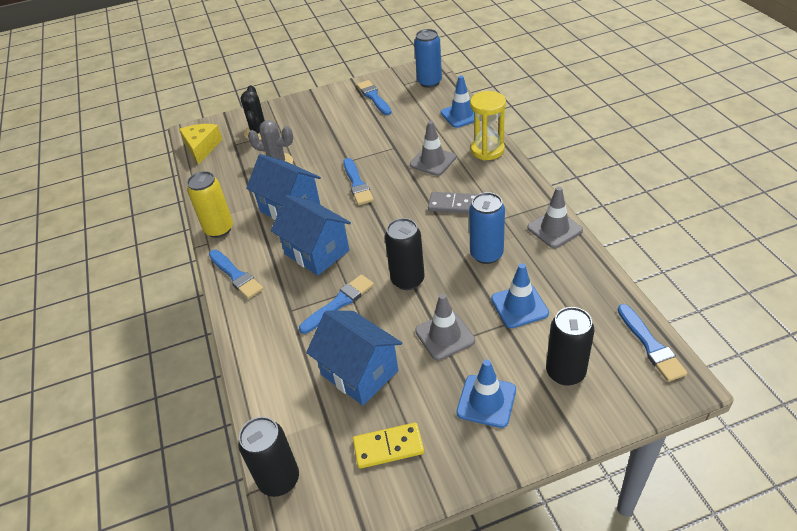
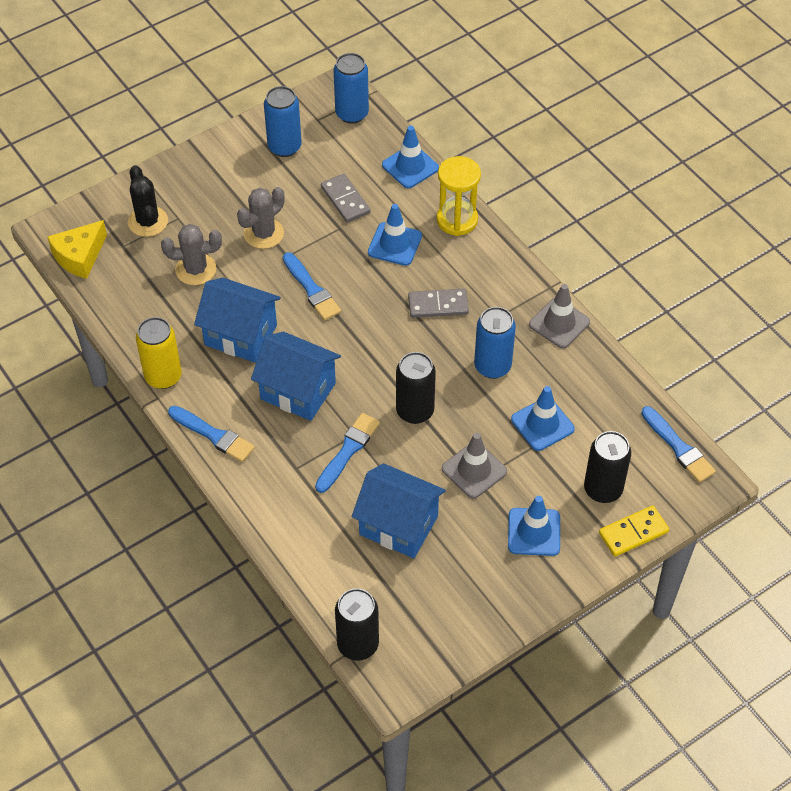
camera: 20 degrees left, 10 degrees up
(202, 148) = (79, 256): yellow cheese -> yellow cheese turned 120 degrees counterclockwise
(336, 146) = (263, 233): none -> grey cactus
(374, 97) = (284, 147): blue brush -> blue can
(388, 447) = (453, 594): yellow domino -> yellow domino (633, 533)
(405, 131) = (345, 200): none -> grey domino
(433, 161) = (394, 244): grey traffic cone -> blue traffic cone

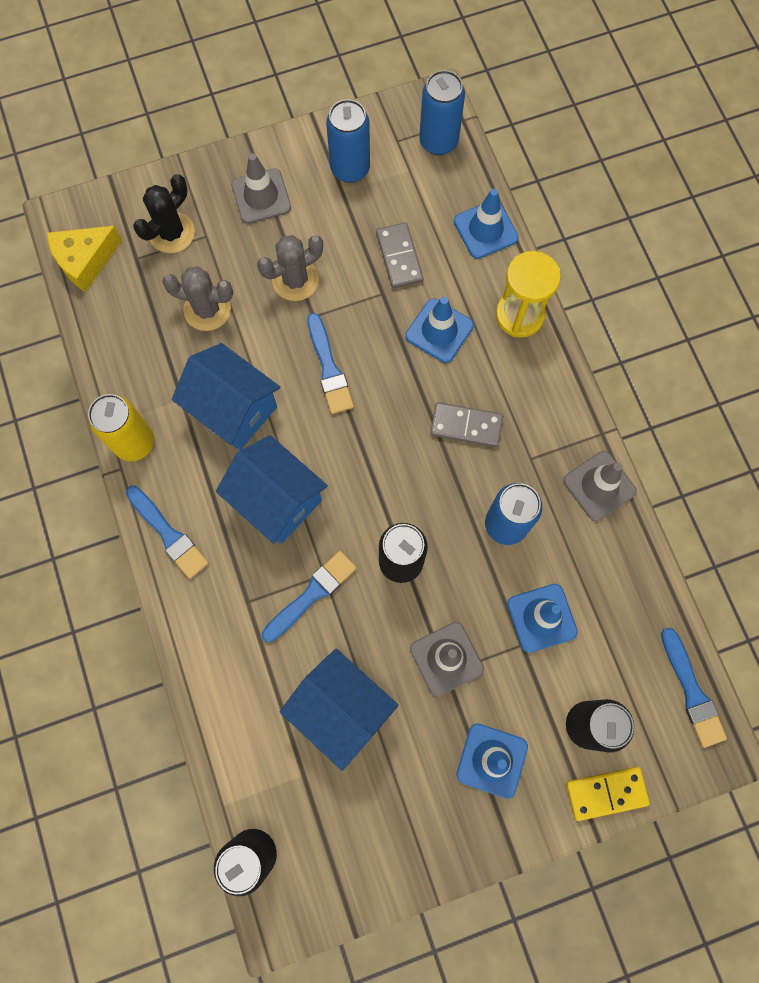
camera: 15 degrees right, 20 degrees up
(148, 222) = (171, 233): black cactus -> black cactus turned 45 degrees clockwise
(216, 181) = (261, 196): none -> grey traffic cone

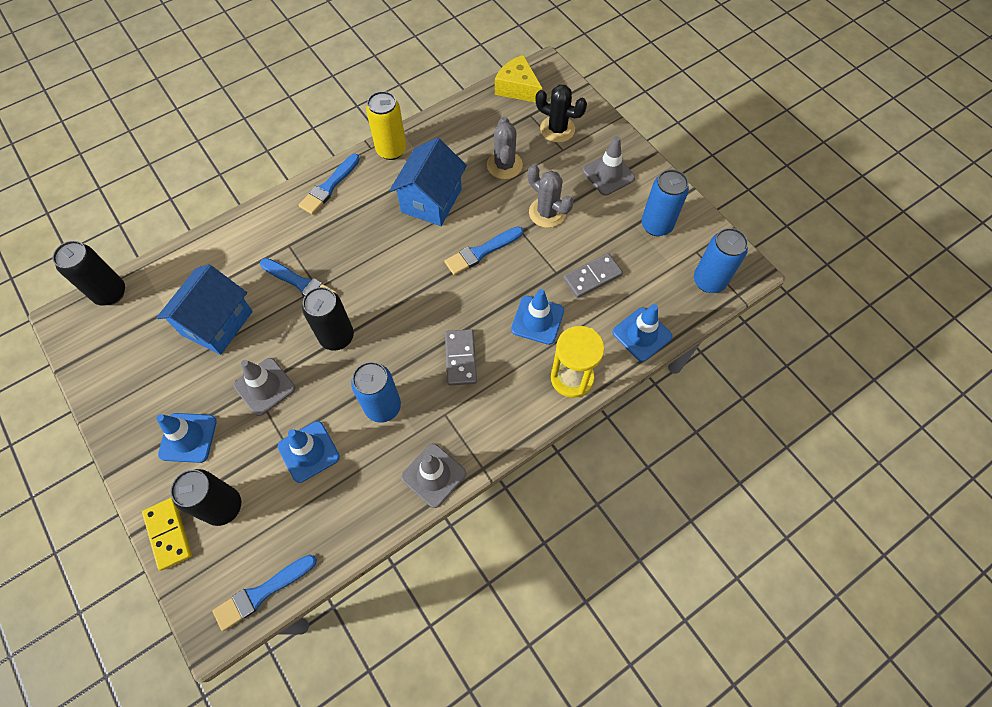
camera: 75 degrees right, 10 degrees down
(277, 500) = (368, 244): blue house -> none

